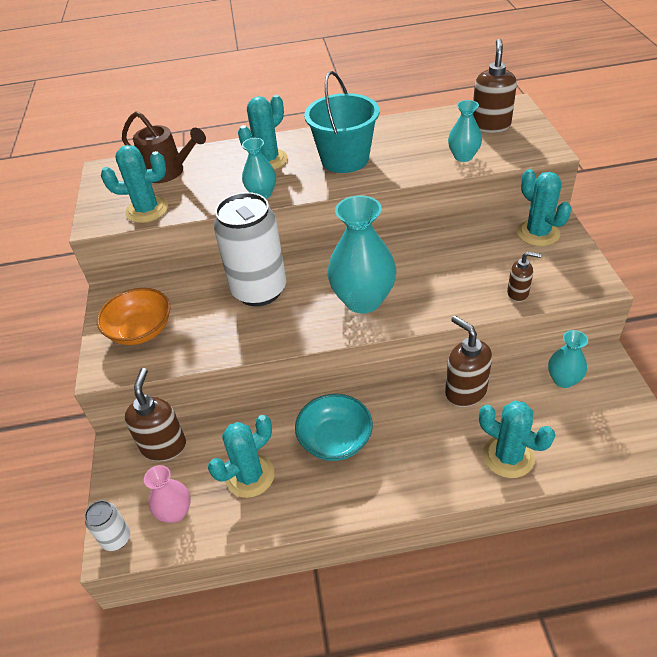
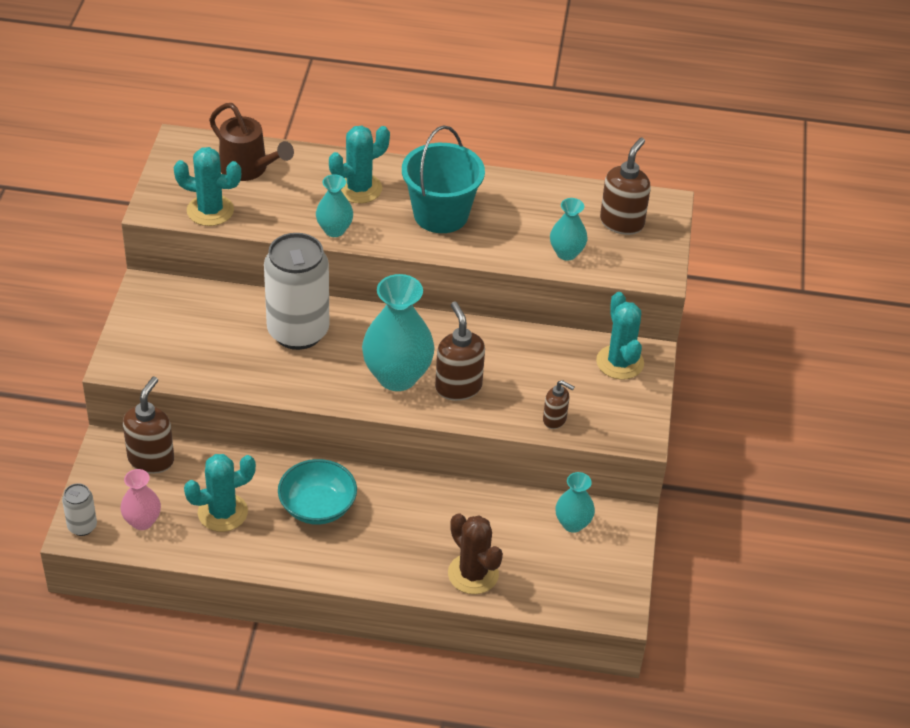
camera: 10 degrees right, 0 degrees up
(141, 330) = (164, 336): orange bowl -> none
(465, 392) = (468, 503): brown soap dispenser -> brown soap dispenser (458, 387)
(508, 456) = (473, 574): turquoise cactus -> brown cactus

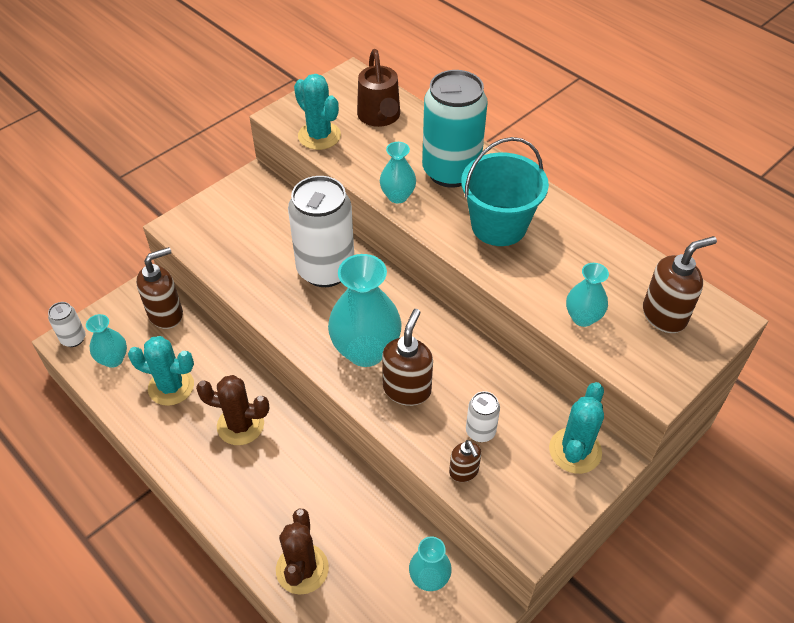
camera: 40 degrees right, 5 degrees up
(142, 521) = (113, 359): pink vase -> turquoise vase
(317, 507) = (240, 425): turquoise bowl -> brown cactus
(359, 188) = (451, 171): turquoise cactus -> turquoise can
(541, 386) = (480, 431): none -> white can

